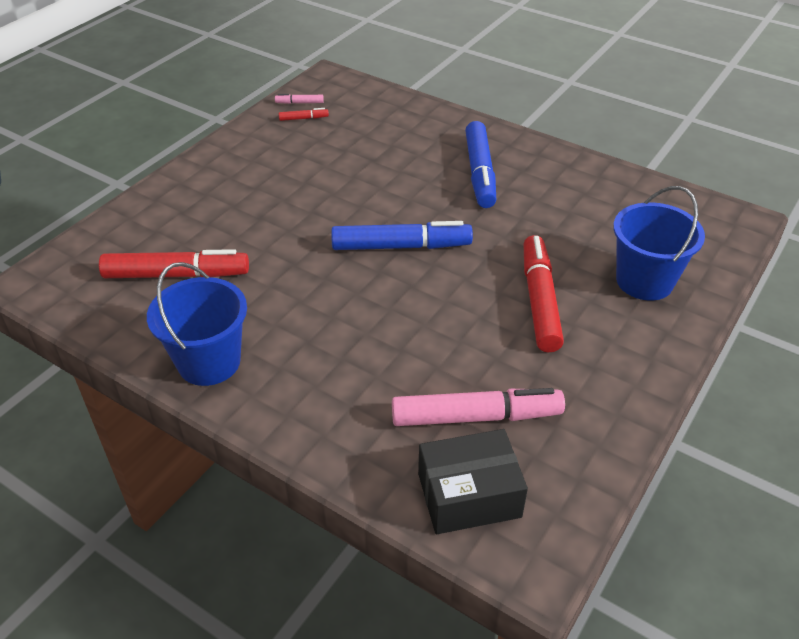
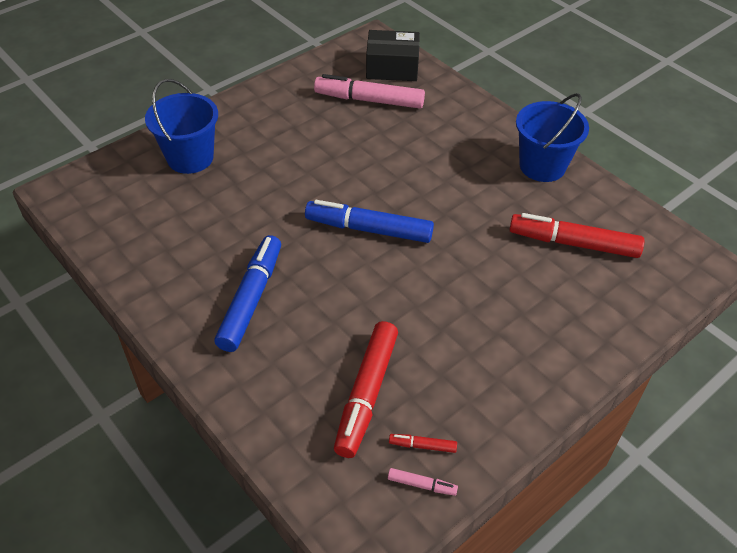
camera: 165 degrees left, 5 degrees up
(539, 300) = (281, 160): red marker -> red marker (366, 394)

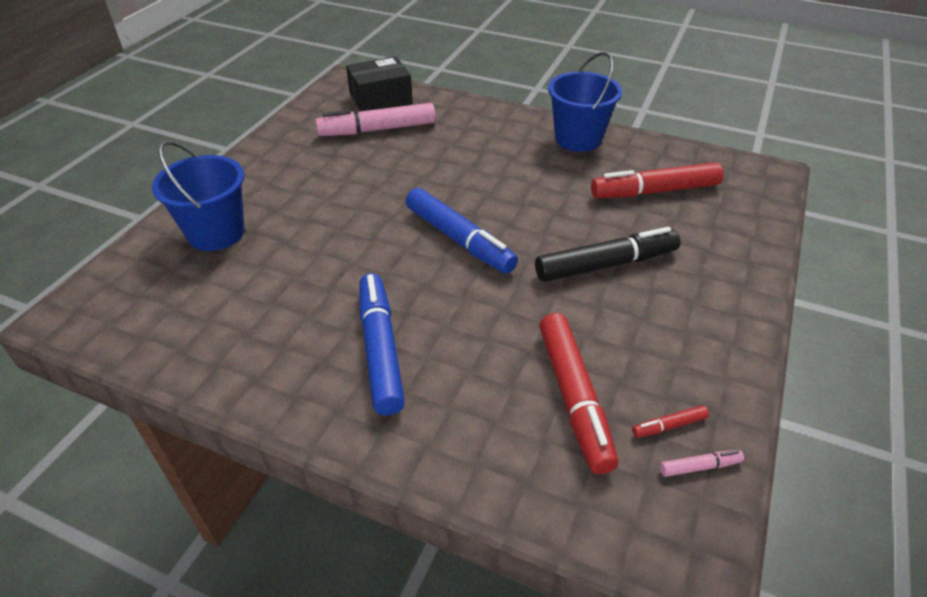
camera: 25 degrees left, 5 degrees down
(369, 229) = (459, 239): blue marker -> blue marker turned 120 degrees counterclockwise
(474, 296) = (606, 264): none -> black marker

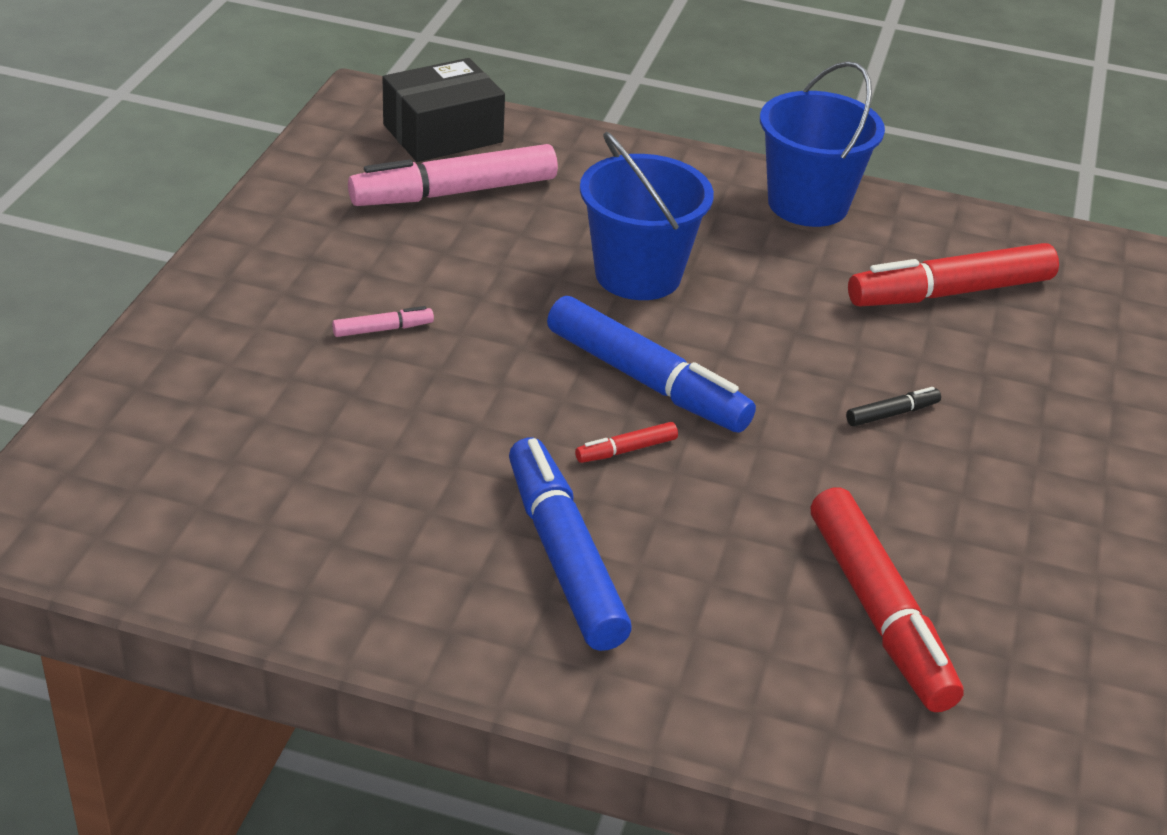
camera: 10 degrees left, 5 degrees down
(216, 233) = (226, 381): blue bucket -> blue bucket (638, 275)
(606, 264) = (892, 414): black marker -> black marker, size x0.43
(669, 426) = (1024, 644): red marker -> red marker (626, 450)
(699, 467) = (1075, 696): pink marker -> pink marker (383, 329)

